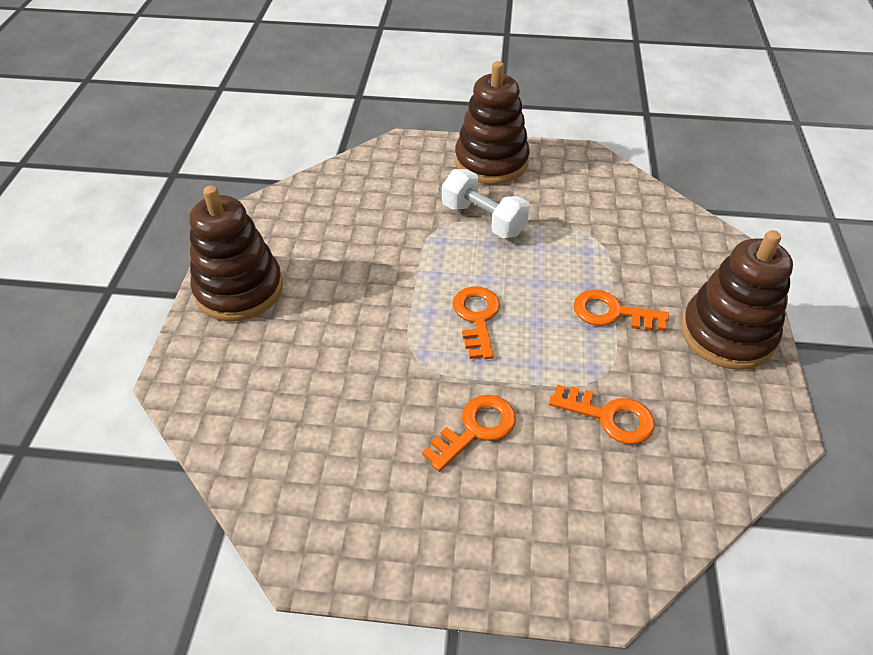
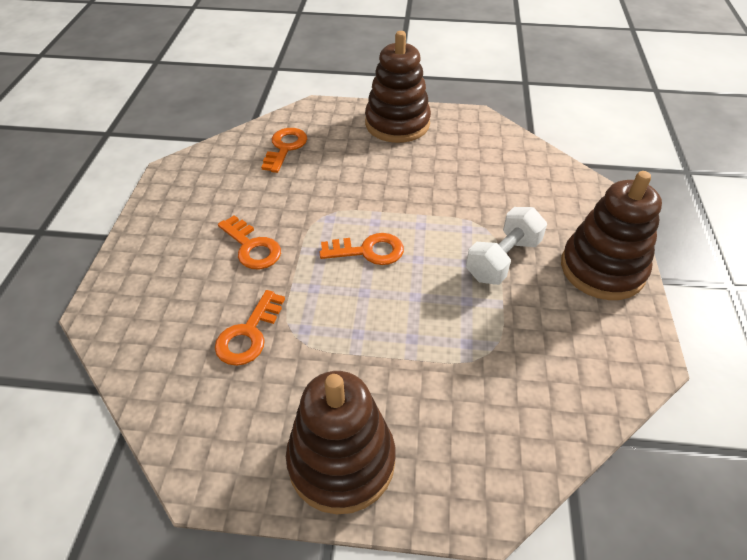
camera: 90 degrees right, 0 degrees up
(612, 313) = (374, 353): orange key -> orange key (285, 147)

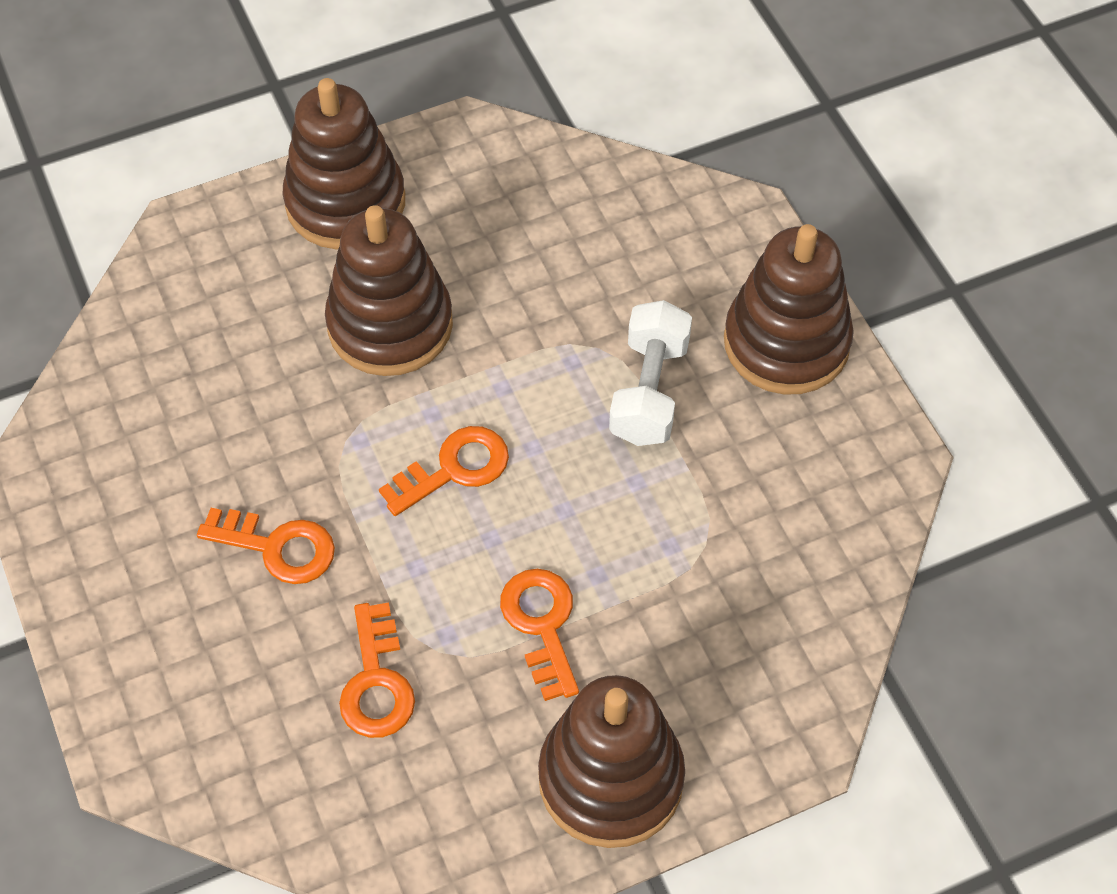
camera: 30 degrees left, 10 degrees up
(285, 147) = (191, 338): orange key -> orange key (541, 624)
(382, 177) = (390, 325): none -> brown stacking toy

